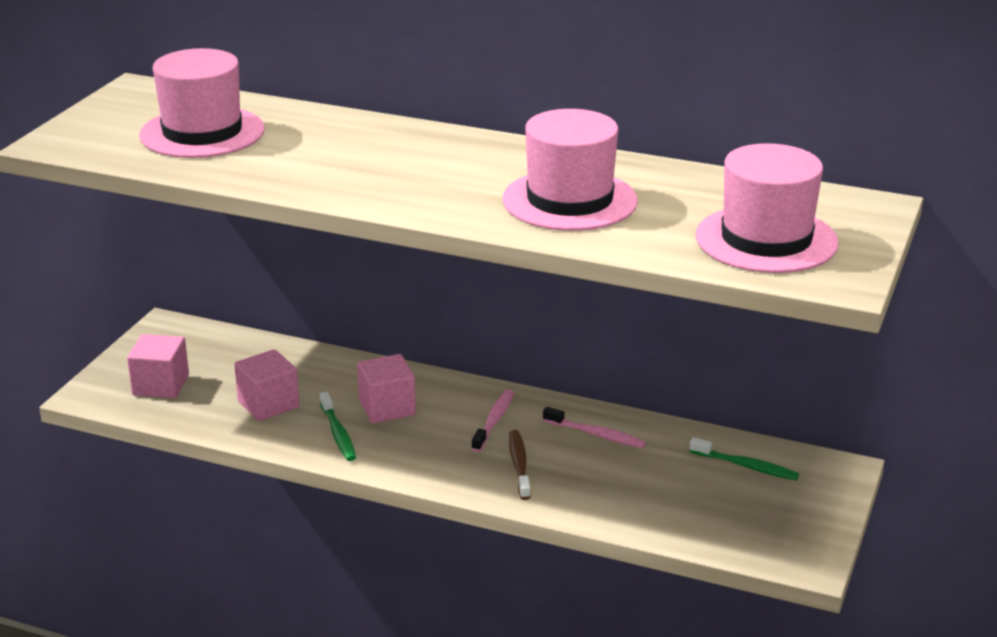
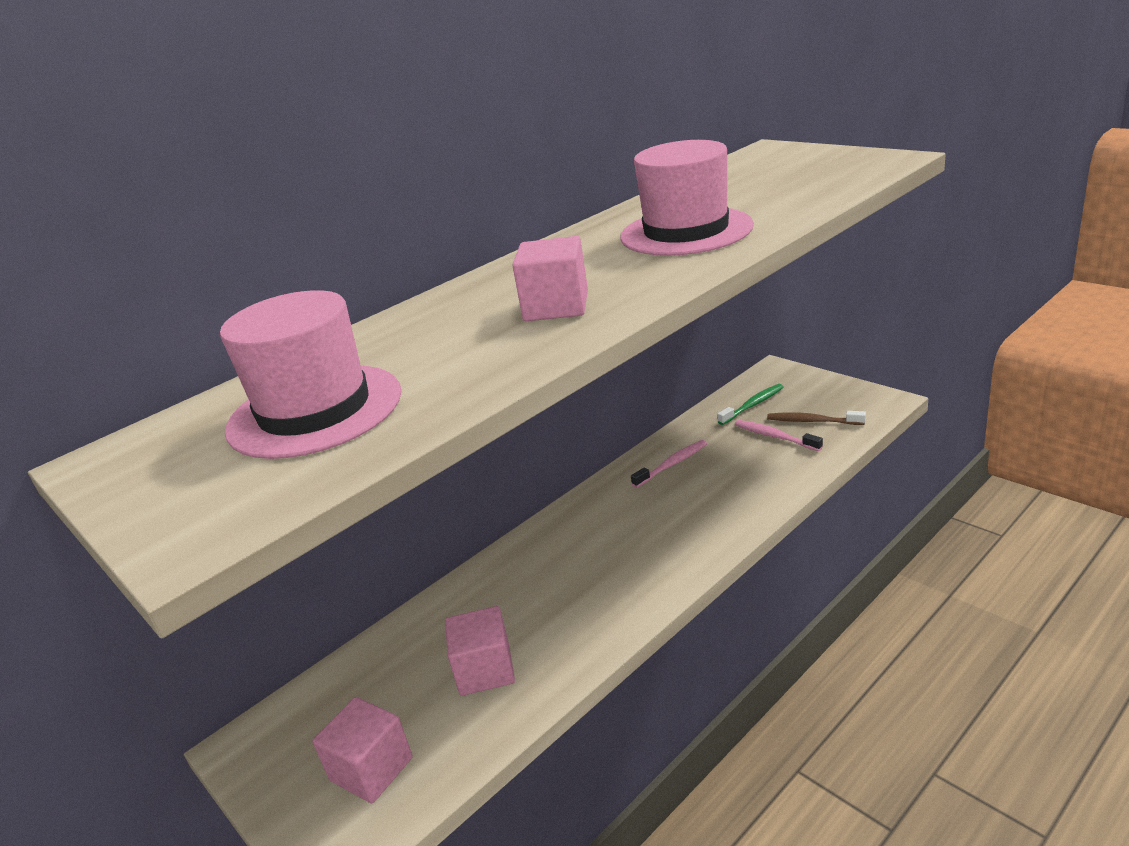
camera: 60 degrees left, 0 degrees up
(338, 433) = (577, 622): green toothbrush -> none
(387, 408) = (552, 579): pink cube -> pink cube (556, 307)
(494, 421) = (618, 515): pink toothbrush -> pink toothbrush (775, 436)
(519, 465) = (695, 512): brown toothbrush -> brown toothbrush (812, 421)
(766, 239) = (808, 175): pink hat -> none

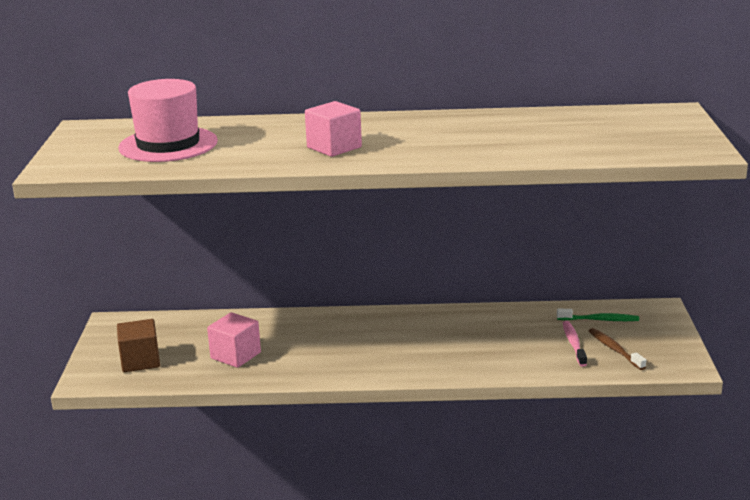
camera: 40 degrees right, 5 degrees down
(371, 769) = (140, 361): pink cube -> brown cube
(672, 464) = (486, 323): pink toothbrush -> none
(686, 231) = (481, 139): pink hat -> none

